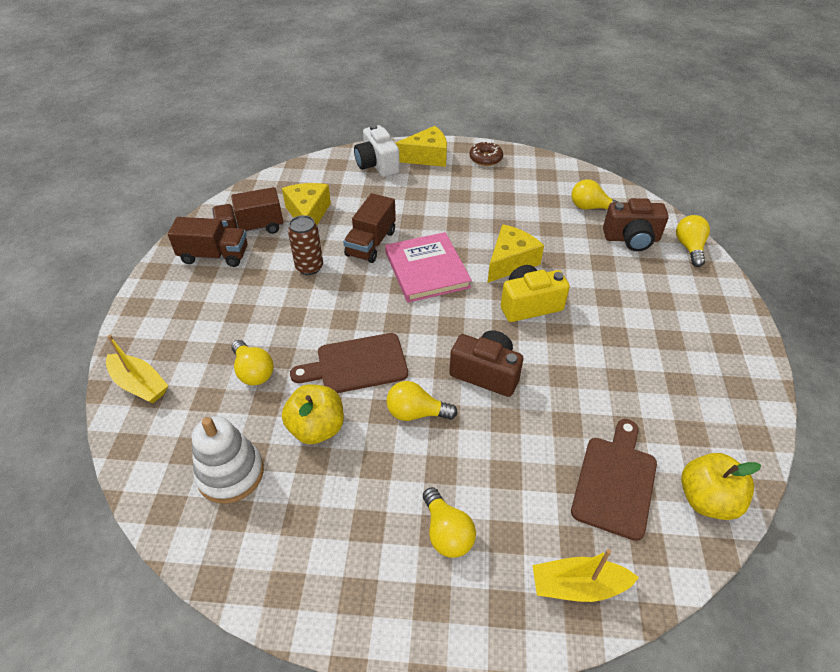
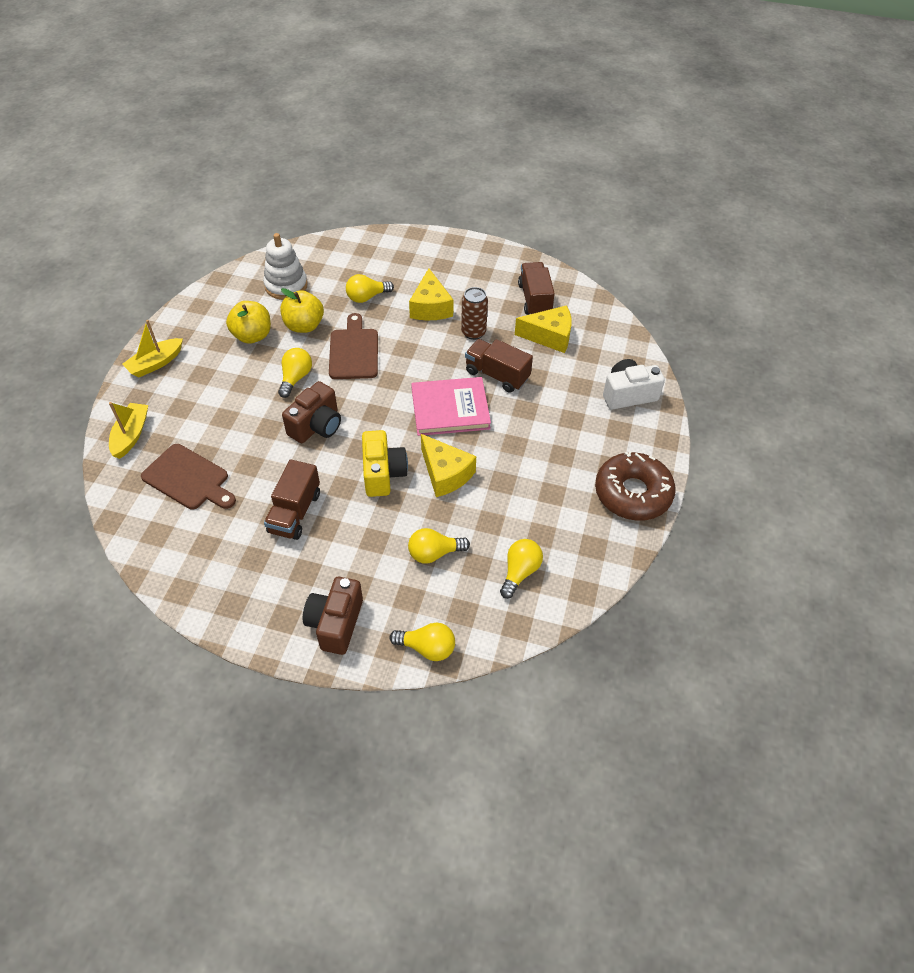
camera: 100 degrees right, 5 degrees up
(139, 384) = (375, 245): yellow boat -> yellow boat (156, 363)
(214, 255) = (502, 278): brown truck -> brown truck (295, 512)
(426, 157) = (641, 439): yellow cheese -> yellow cheese (430, 307)
(446, 532) = (197, 379): yellow light bulb -> yellow light bulb (434, 553)
(485, 158) = (632, 493): brown donut -> brown donut, size x1.90
(631, 239) = (456, 593): brown camera -> brown camera (335, 623)
(707, 499) = (148, 530): yellow apple -> yellow apple (252, 336)

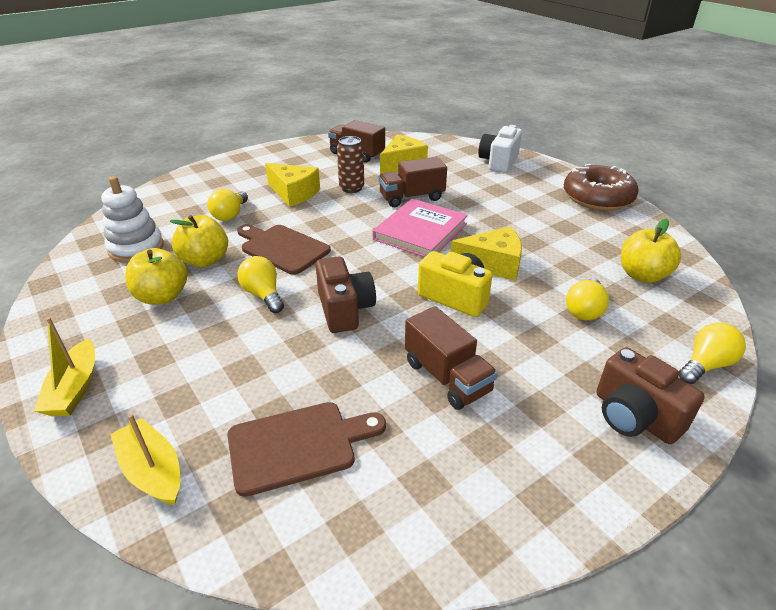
camera: 50 degrees left, 15 degrees down
(520, 572) = (642, 275): yellow light bulb -> yellow apple

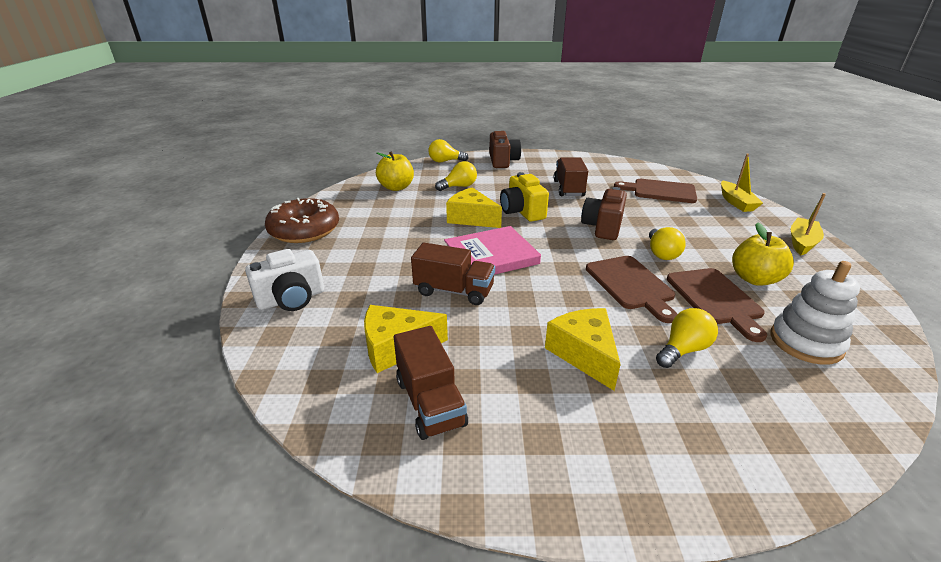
camera: 145 degrees left, 5 degrees down
(205, 260) = (715, 299): yellow apple -> brown cutting board
(351, 188) = (504, 331): brown can -> none

